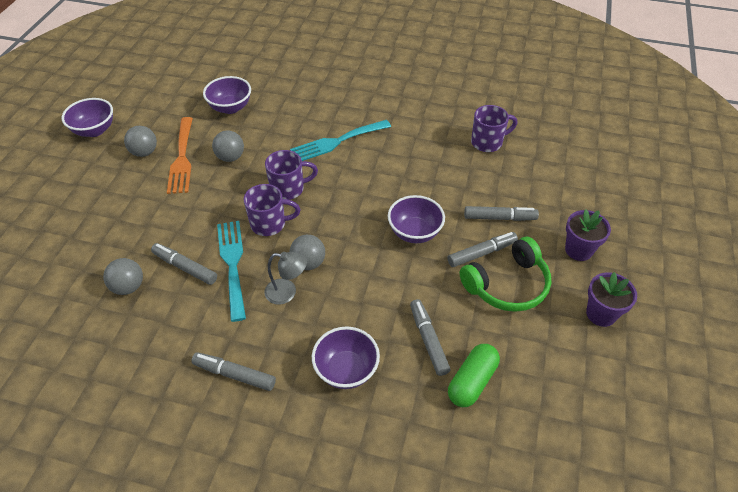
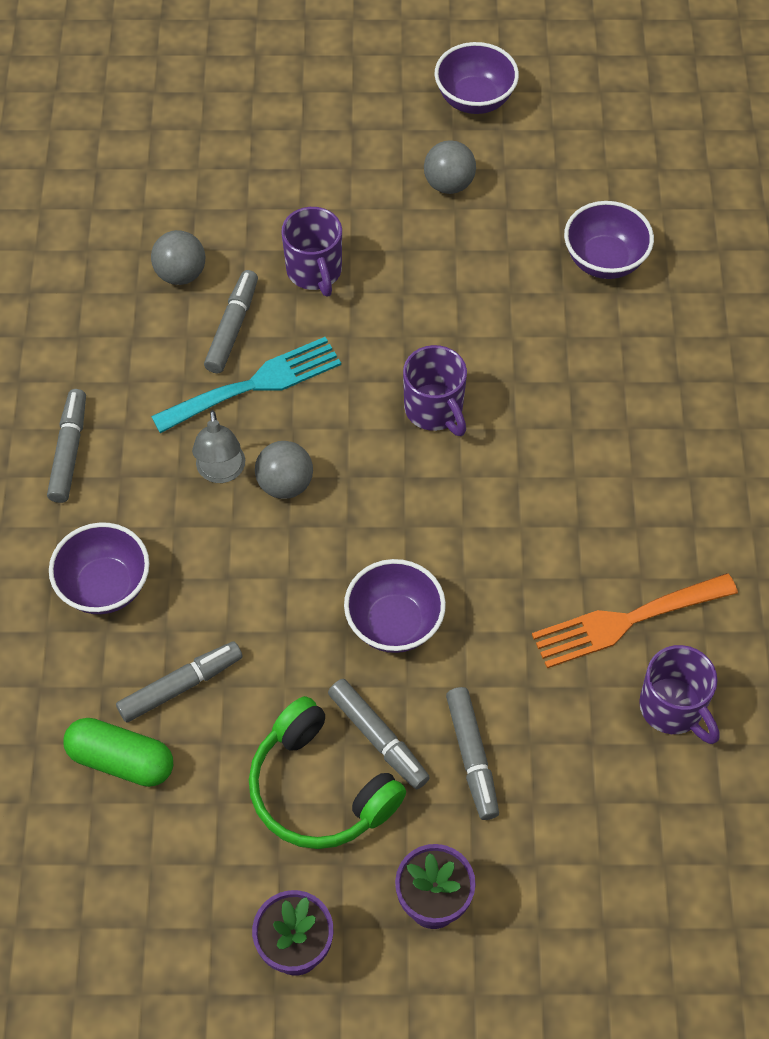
camera: 75 degrees right, 10 degrees up
(182, 158) = (453, 239): orange fork -> orange fork (625, 621)
(230, 157) = (479, 304): grey ball -> none
(269, 224) = (349, 407): purple mug -> purple mug (314, 271)
(337, 142) = (577, 449): turquoise fork -> none

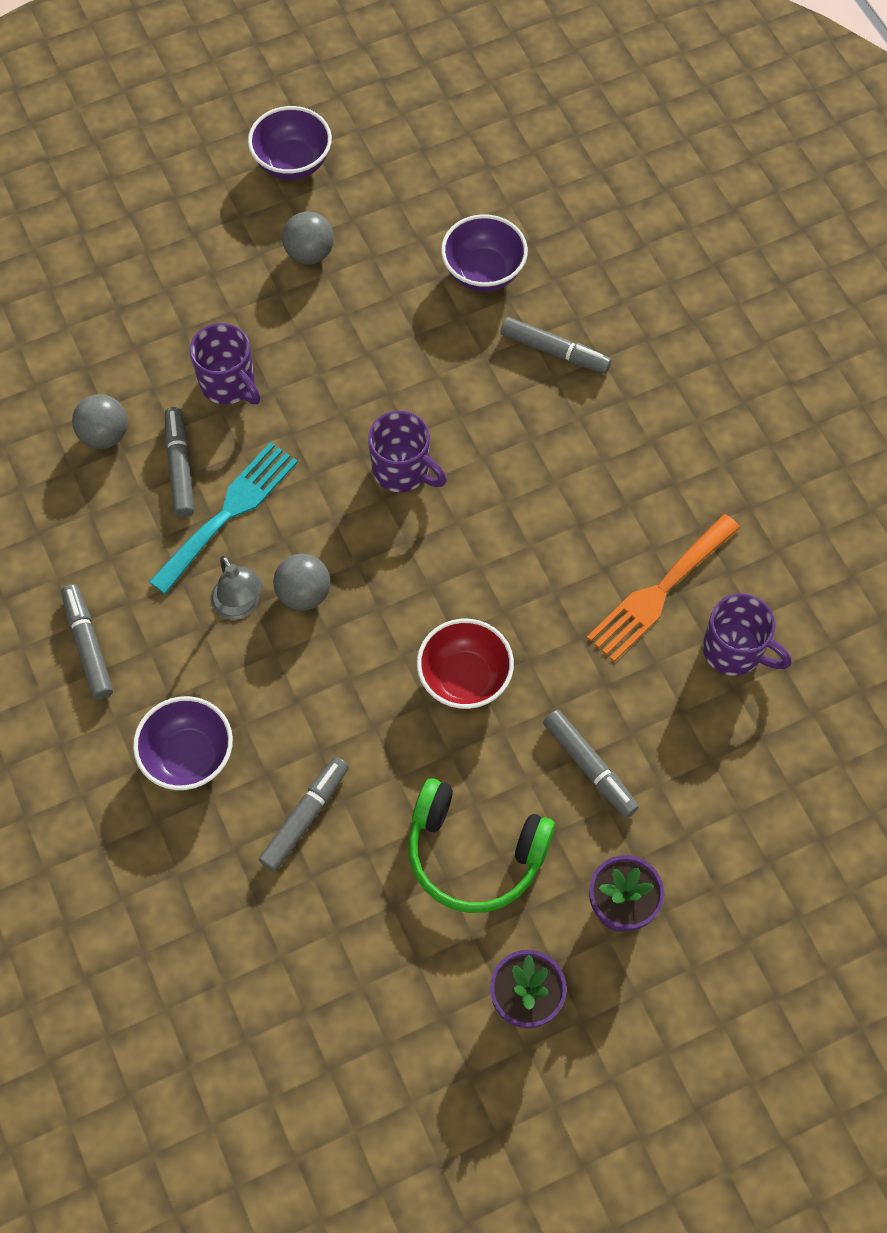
camera: 25 degrees left, 5 degrees up
(121, 760) = (287, 907): green capsule -> none
(378, 738) = (502, 786): grey marker -> grey marker (554, 351)
(394, 623) = (464, 679): purple bowl -> red bowl

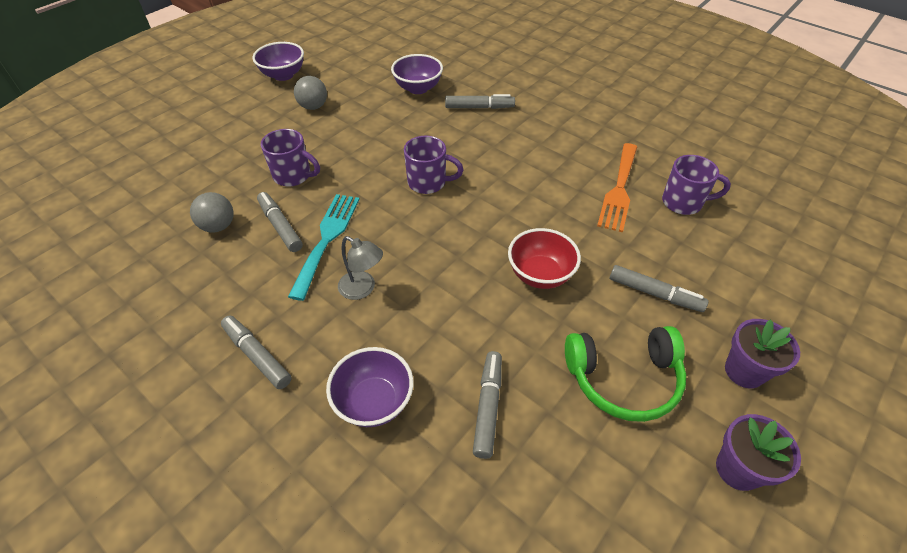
camera: 25 degrees left, 15 degrees down
(304, 594) = (403, 266): grey ball -> none

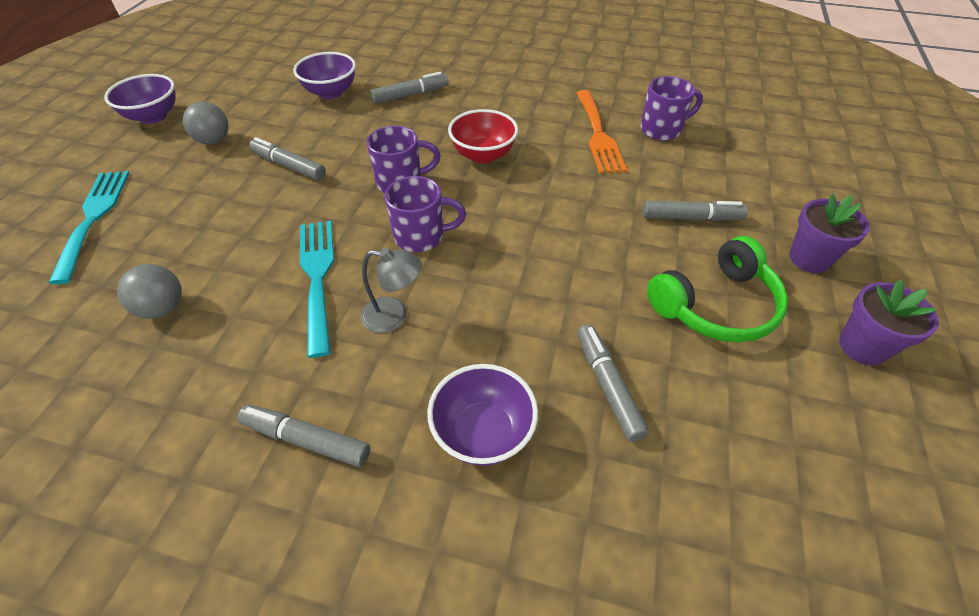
camera: 25 degrees left, 0 degrees up
(209, 144) = (93, 218): none -> turquoise fork
(280, 226) = (249, 281): grey marker -> grey marker (289, 166)
(293, 176) = (232, 221): purple mug -> purple mug (421, 236)
(540, 274) = (575, 236): red bowl -> red bowl (483, 155)

